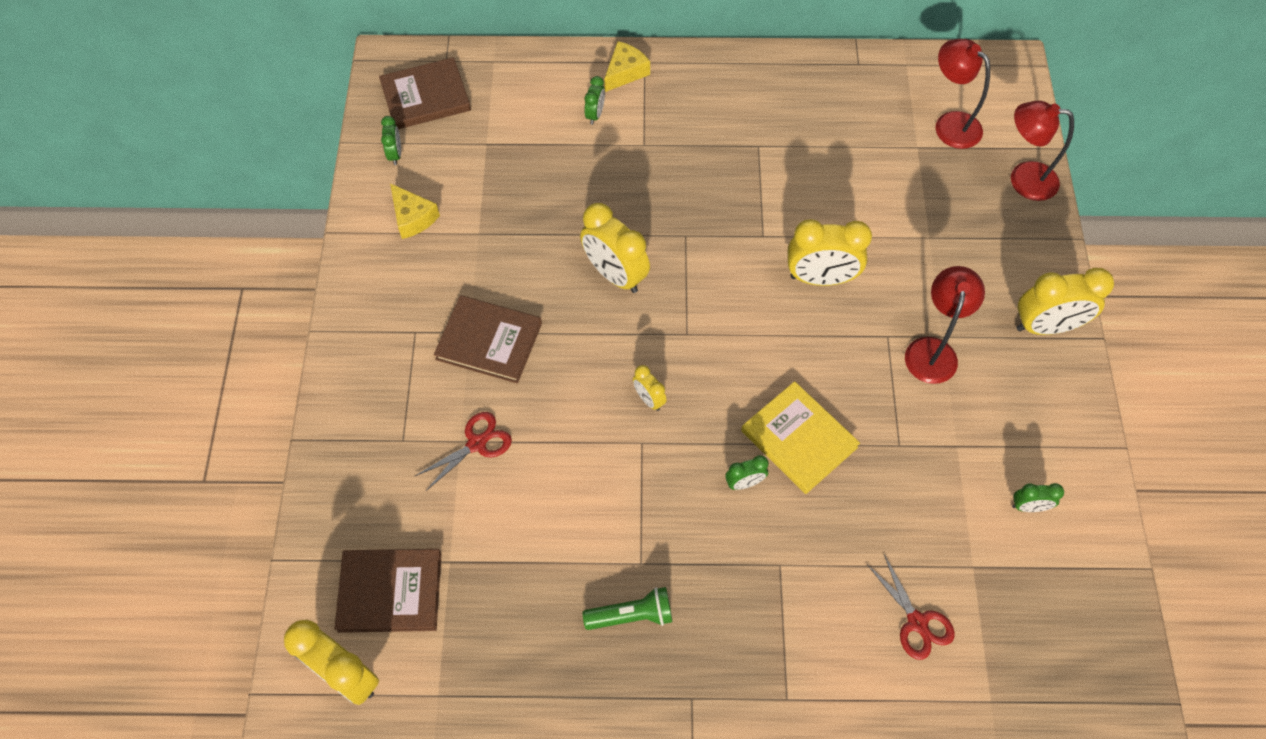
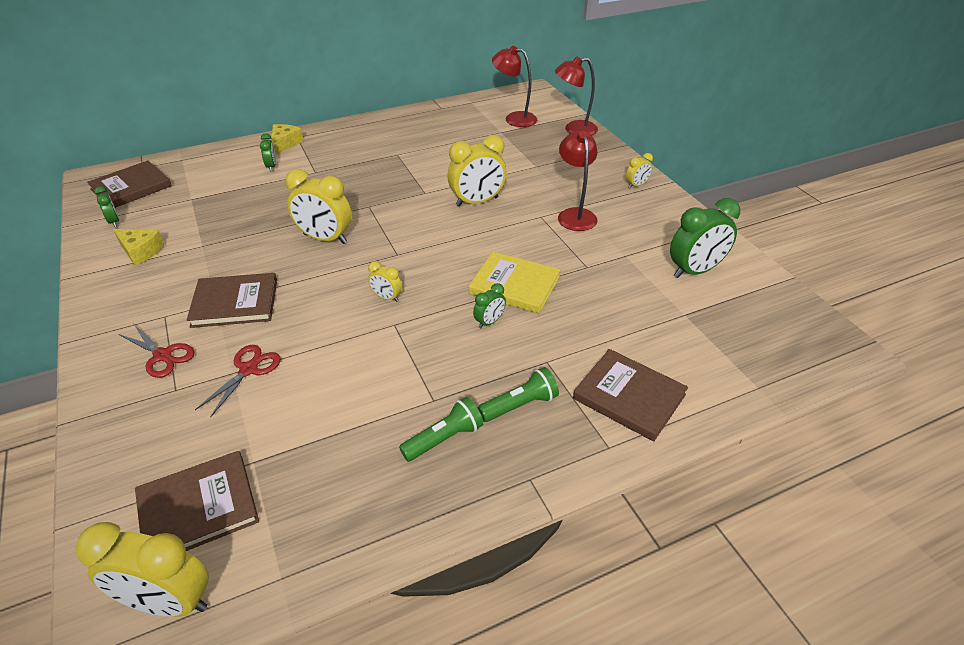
camera: 25 degrees left, 20 degrees down
(724, 608) = (520, 405): none -> green flashlight
(842, 649) = (629, 397): none -> brown book
(917, 622) = (671, 359): red scissors -> red scissors (163, 356)
(1028, 507) = (695, 271): green clock -> green clock, size x2.00
(1045, 326) = (636, 185): yellow clock -> yellow clock, size x0.50

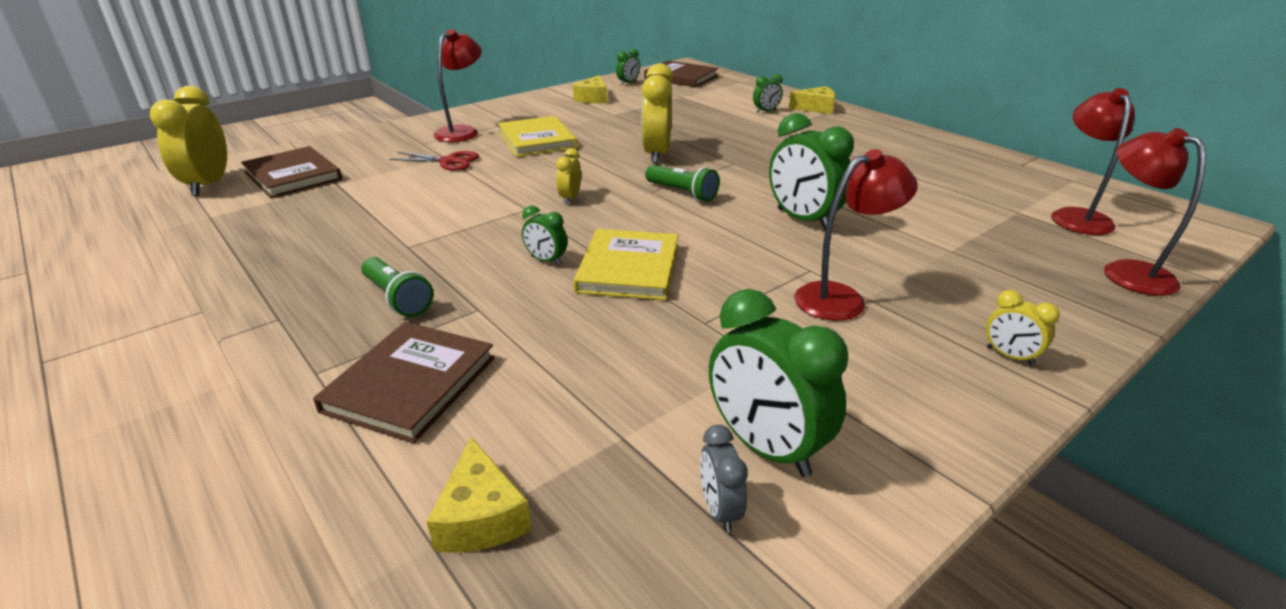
camera: 75 degrees right, 10 degrees down
(163, 356) = (462, 132): red scissors -> red lamp
(235, 303) = (537, 140): brown book -> yellow book
(444, 438) = (349, 260): green flashlight -> green flashlight (682, 193)
(477, 202) = (803, 220): yellow clock -> green clock
(734, 293) = (719, 510): none -> grey clock
(740, 369) = (481, 516): none -> yellow cheese

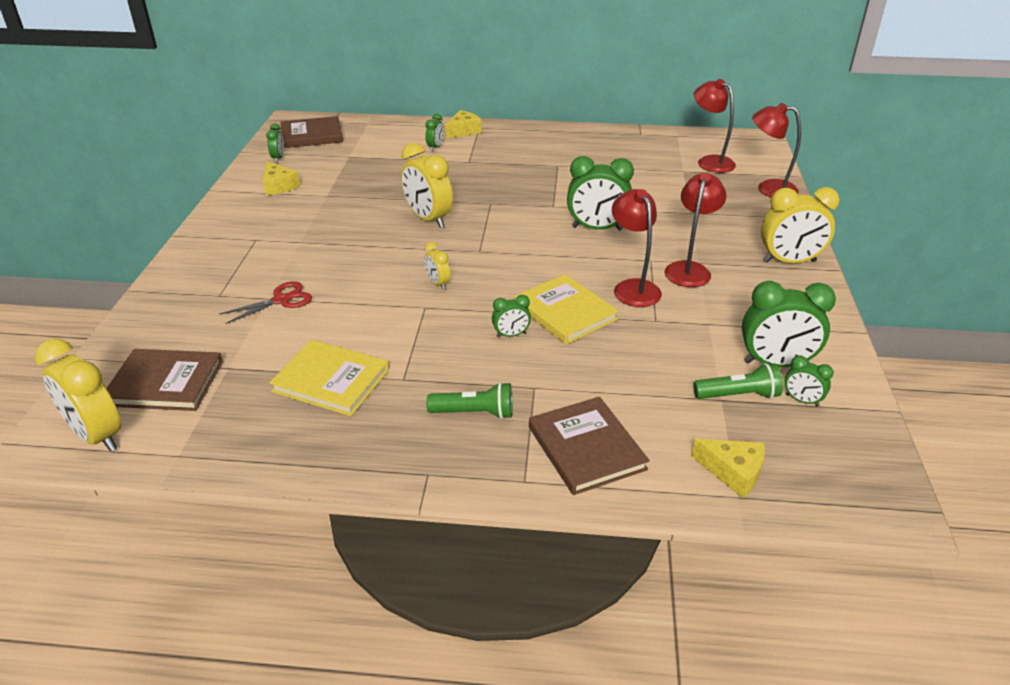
camera: 45 degrees left, 5 degrees up
(462, 132) = (230, 268): red lamp -> red lamp (633, 287)
(537, 140) = (314, 247): yellow book -> yellow book (331, 380)
(682, 193) = (500, 243): green flashlight -> green flashlight (738, 395)
(719, 510) = (801, 400): grey clock -> green clock
(1009, 356) = (789, 261): yellow clock -> yellow clock, size x2.00

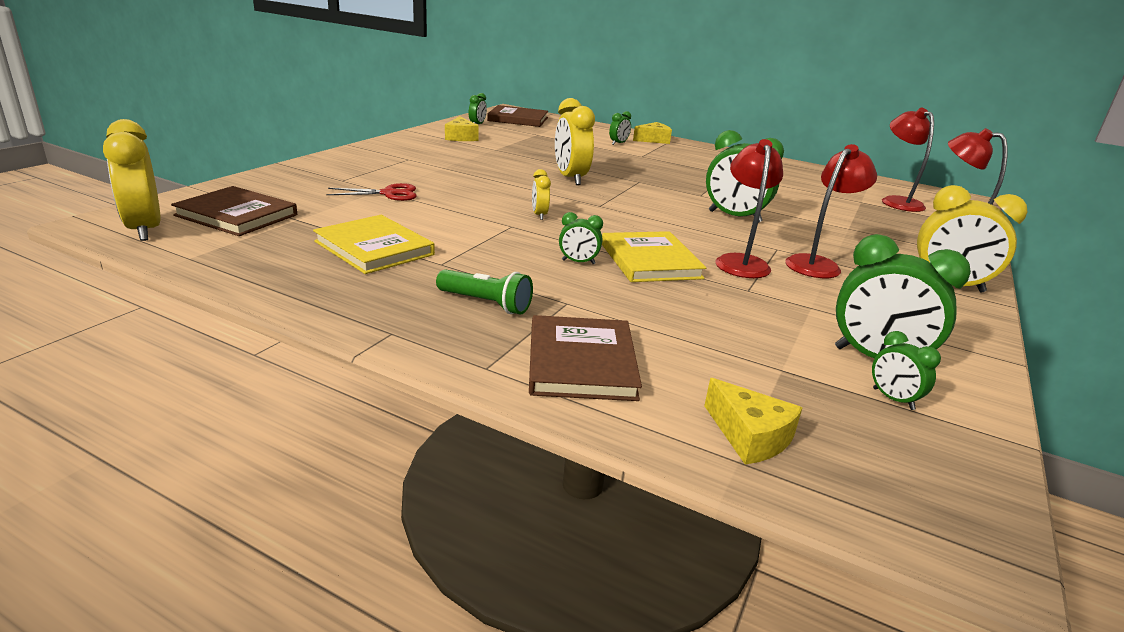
camera: 20 degrees right, 10 degrees down
(738, 395) = (807, 372): green flashlight -> none

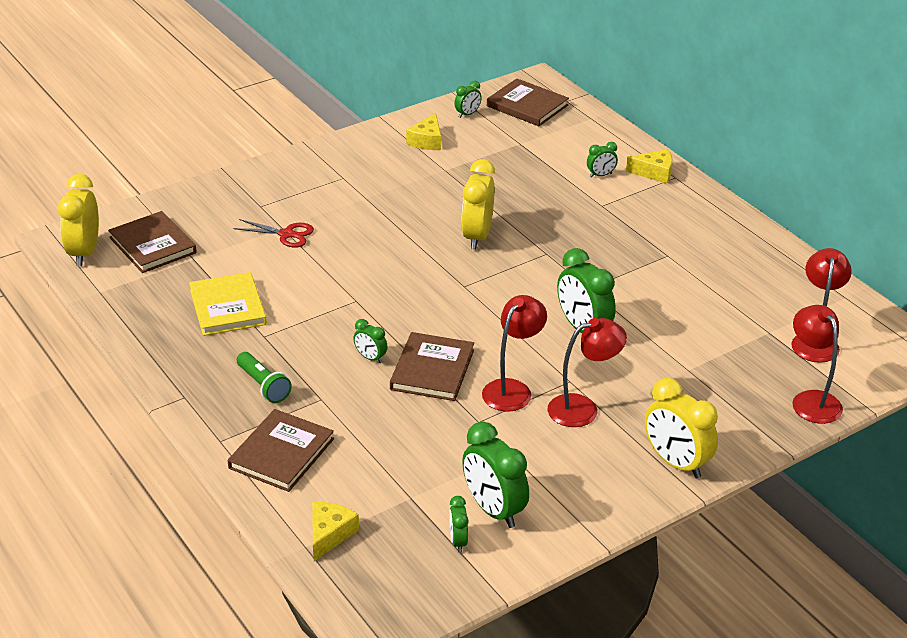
camera: 30 degrees right, 10 degrees up
(539, 215) = (393, 290): yellow clock -> none
(650, 261) = (432, 370): yellow book -> brown book
(750, 436) = (329, 534): yellow cheese -> yellow cheese turned 150 degrees counterclockwise

